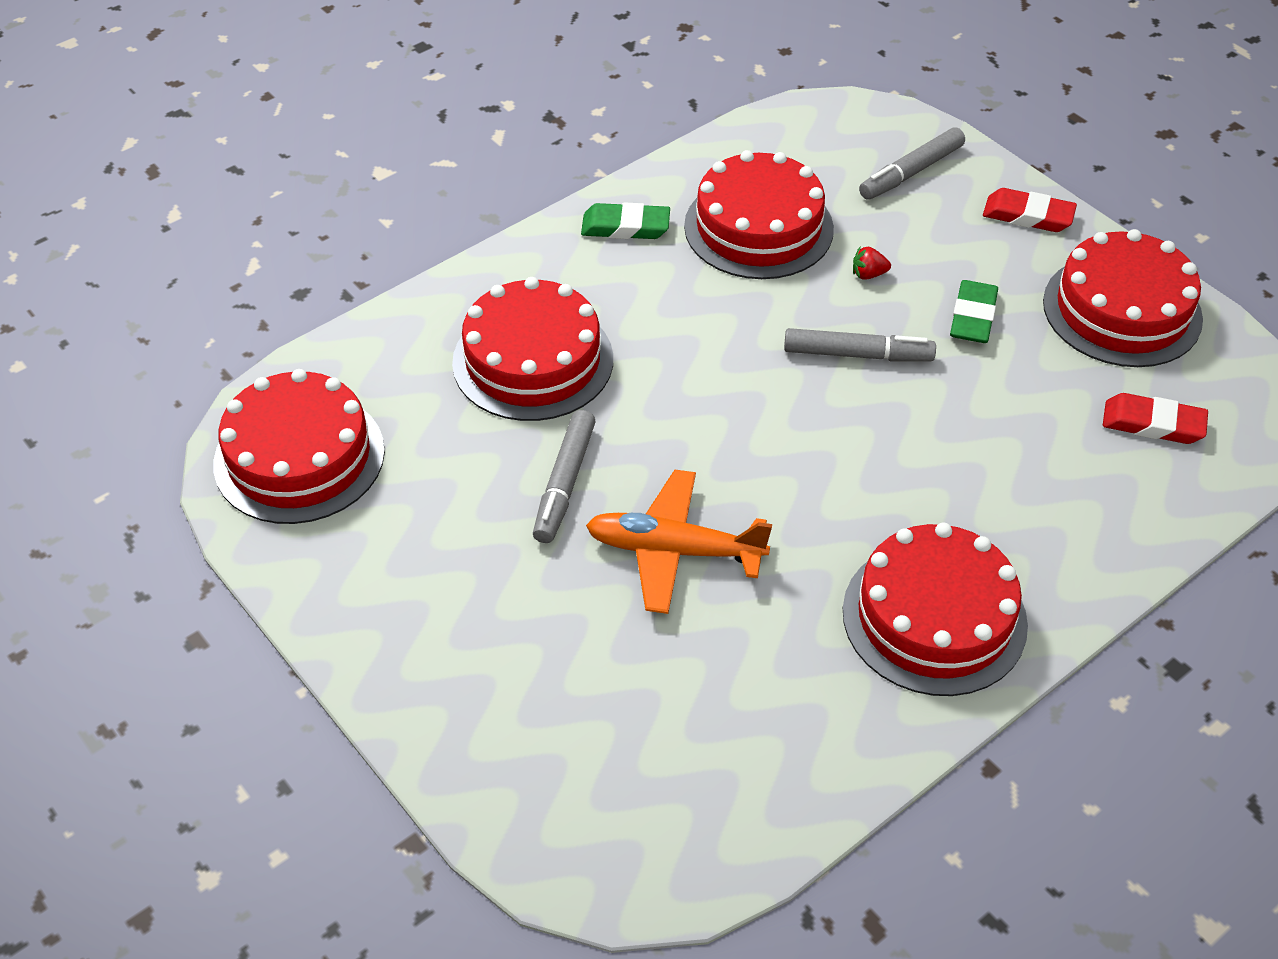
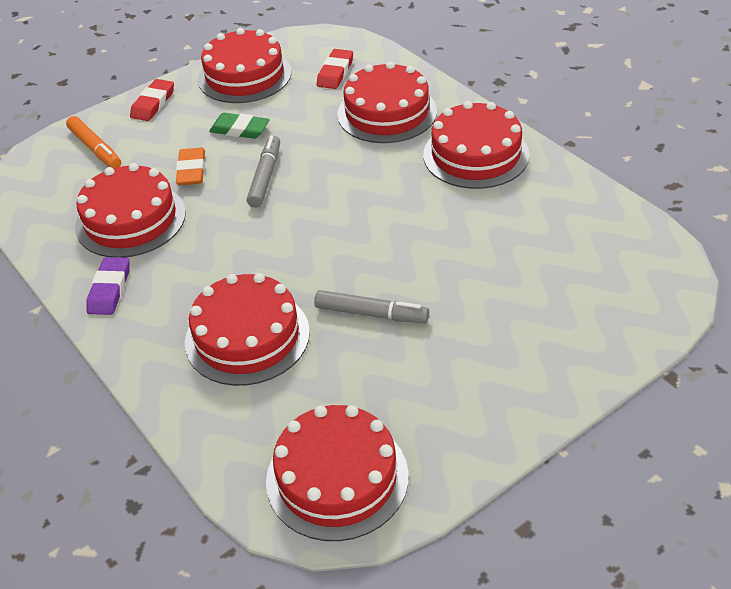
camera: 85 degrees left, 5 degrees down
(625, 227) = (109, 289): green eraser -> purple eraser
(674, 551) = (430, 258): orange plane -> none
(868, 274) = (191, 170): red strawberry -> orange eraser
(911, 172) = (95, 148): grey marker -> orange marker
(1042, 496) = (387, 112): none -> red cake

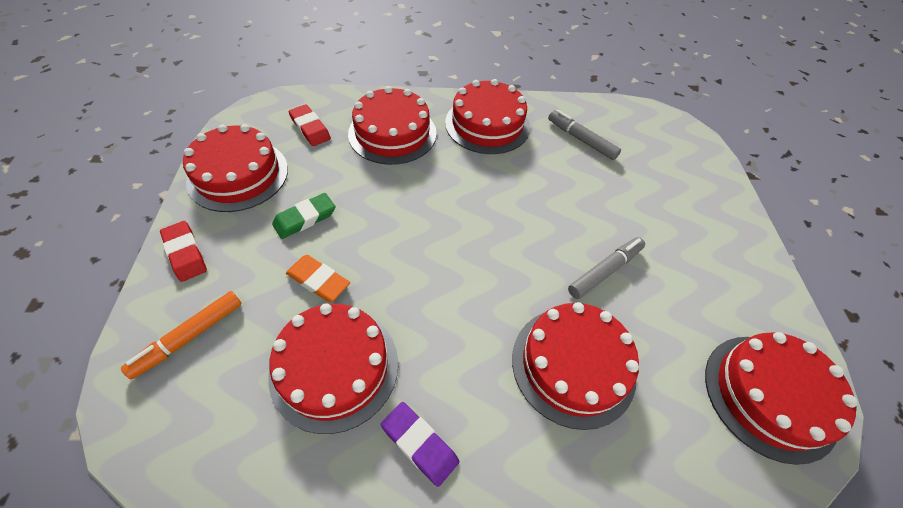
camera: 60 degrees left, 10 degrees up
(95, 148) = (189, 337): orange marker -> orange marker turned 135 degrees clockwise
(265, 177) = (386, 238): grey marker -> grey marker (581, 139)

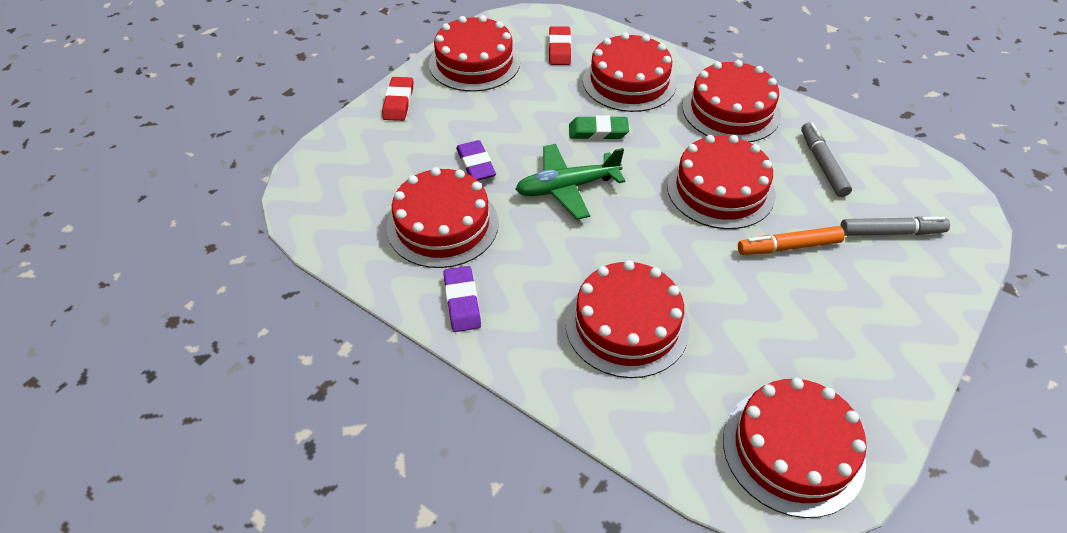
camera: 40 degrees right, 5 degrees down
(189, 337) = (364, 156): orange marker -> orange marker (788, 247)
(305, 218) = (500, 116): green eraser -> green eraser (598, 131)
(318, 280) = (476, 164): orange eraser -> purple eraser
(420, 258) = (567, 187): none -> green plane
(535, 195) = (720, 189): none -> red cake
(605, 271) = (728, 278): grey marker -> grey marker (891, 232)

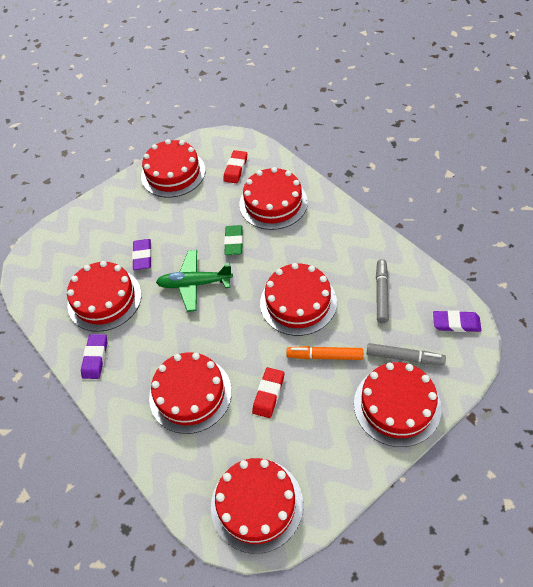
camera: 20 degrees right, 5 degrees up
(398, 102) = (111, 199): red eraser -> red eraser (268, 394)
(598, 131) = (234, 242): green eraser -> green eraser turned 75 degrees clockwise
(731, 110) = (335, 238): red cake -> red cake (397, 405)
(932, 184) = (456, 323): none -> purple eraser

